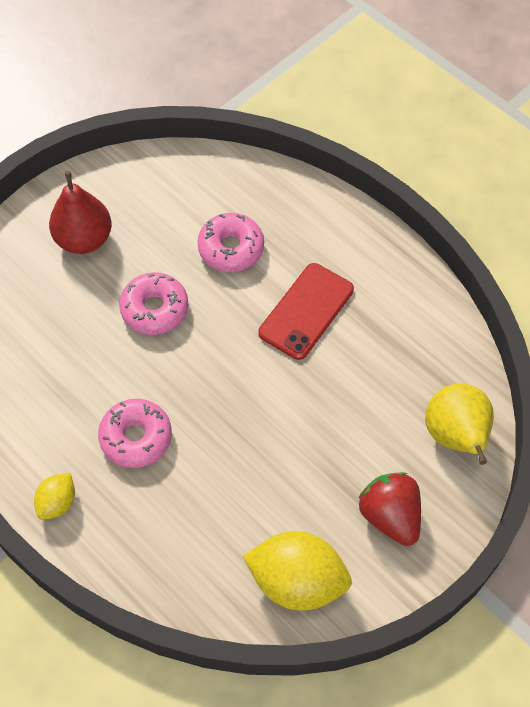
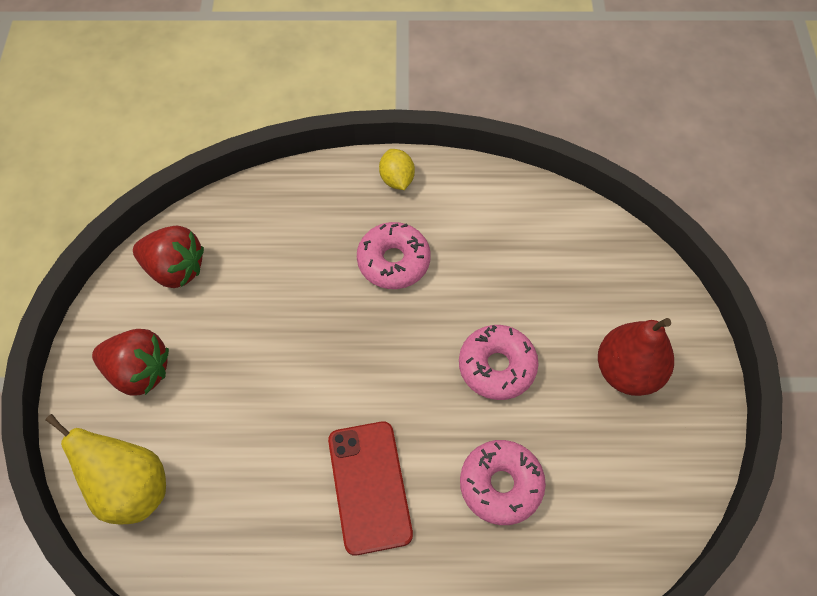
camera: 135 degrees right, 0 degrees up
(297, 581) = (175, 269): yellow lemon -> red strawberry

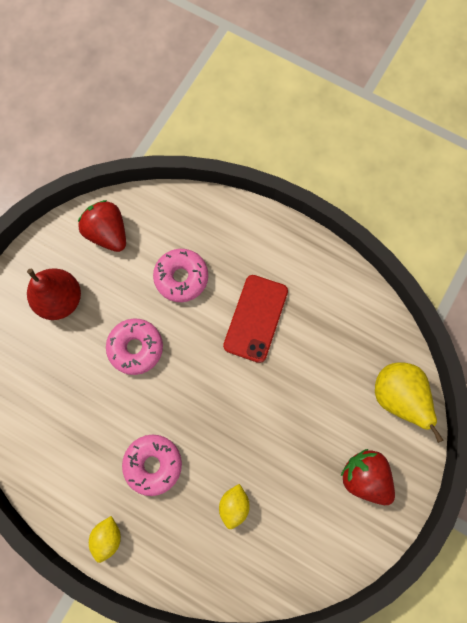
camera: 150 degrees left, 15 degrees up
(175, 269) = (309, 550): red strawberry -> red strawberry (108, 233)
(281, 269) = (234, 505): none -> yellow lemon

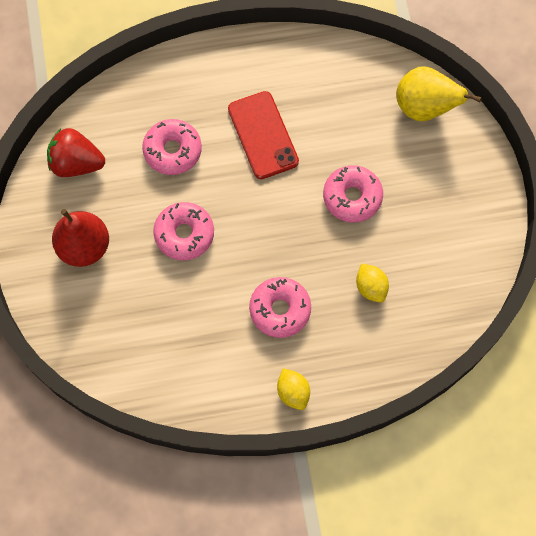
camera: 40 degrees left, 5 degrees down
(280, 421) = (352, 197): none -> pink donut
(364, 476) = (451, 186): red strawberry -> none

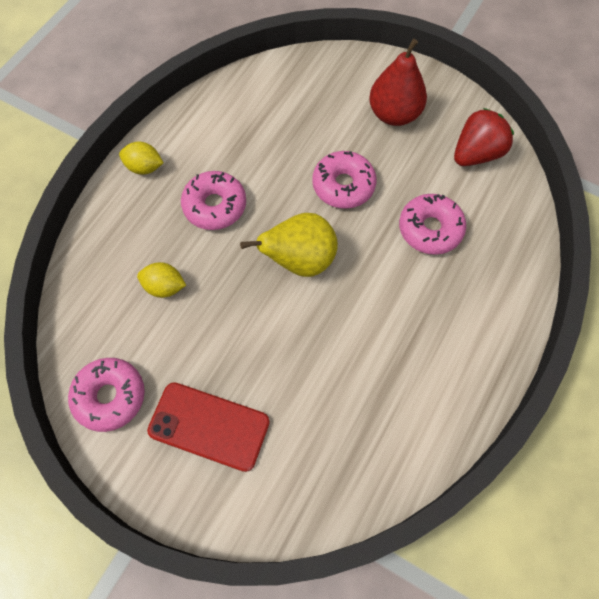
camera: 130 degrees right, 5 degrees down
(263, 135) = (385, 312): red phone -> red phone (209, 426)
(352, 197) = (257, 339): pink donut -> pink donut (110, 397)
(424, 108) = (287, 490): yellow pear -> yellow pear (300, 261)

